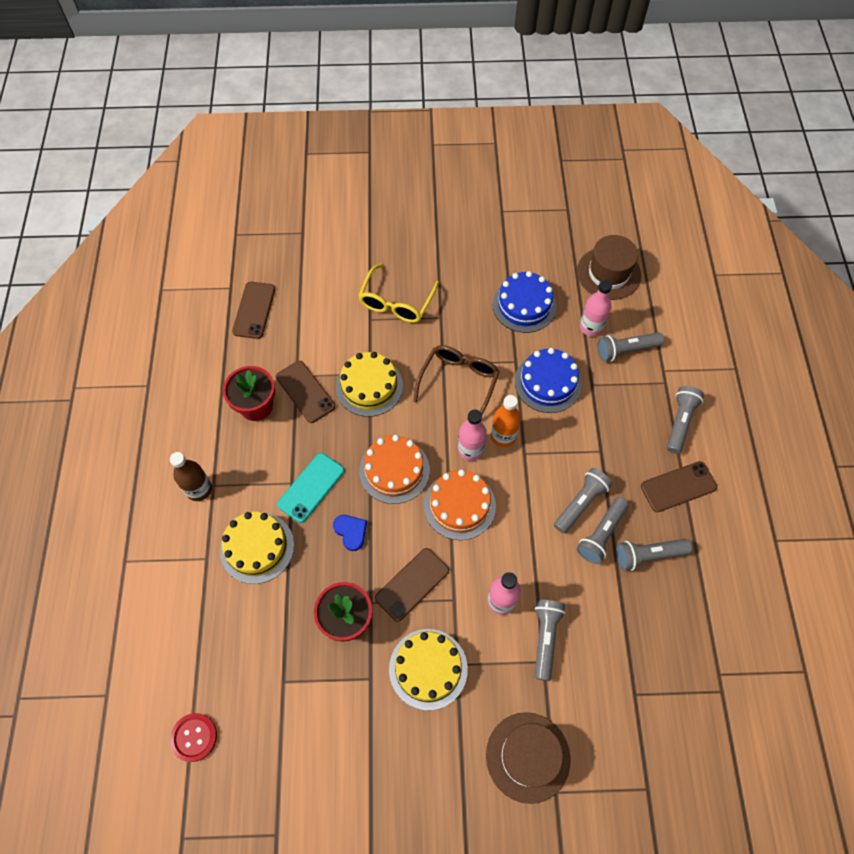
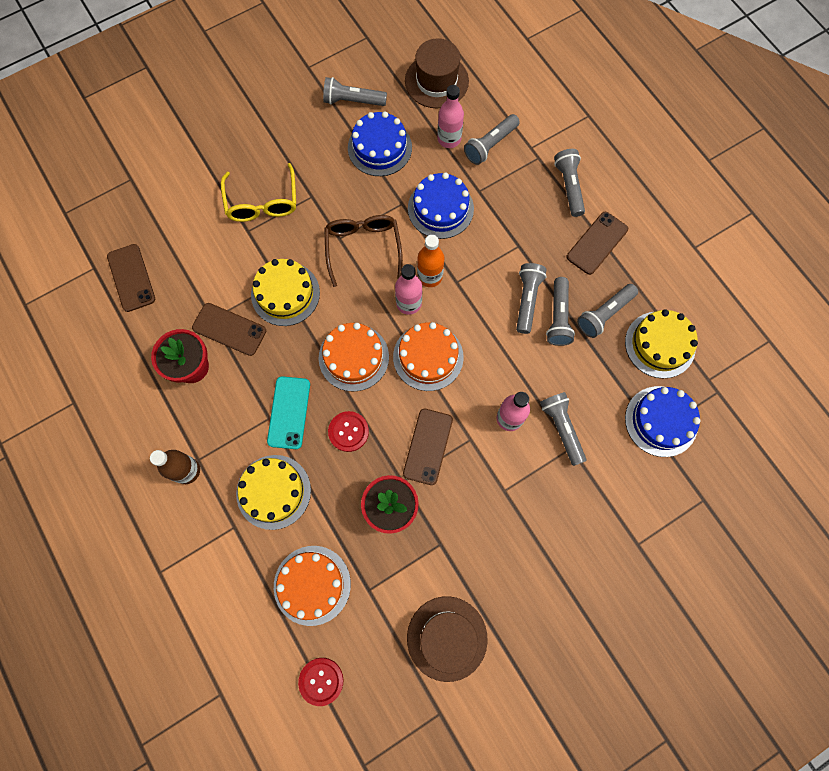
camera: 30 degrees left, 10 degrees up
(239, 647) = (312, 585): none -> orange cake
(351, 532) = (348, 431): blue heart -> red button
(428, 669) = (482, 508): yellow cake -> yellow cake (660, 344)
(524, 256) = (352, 101): none -> grey flashlight
(528, 757) = (601, 530): brown hat -> brown hat (447, 638)
(647, 687) = (661, 421): none -> blue cake

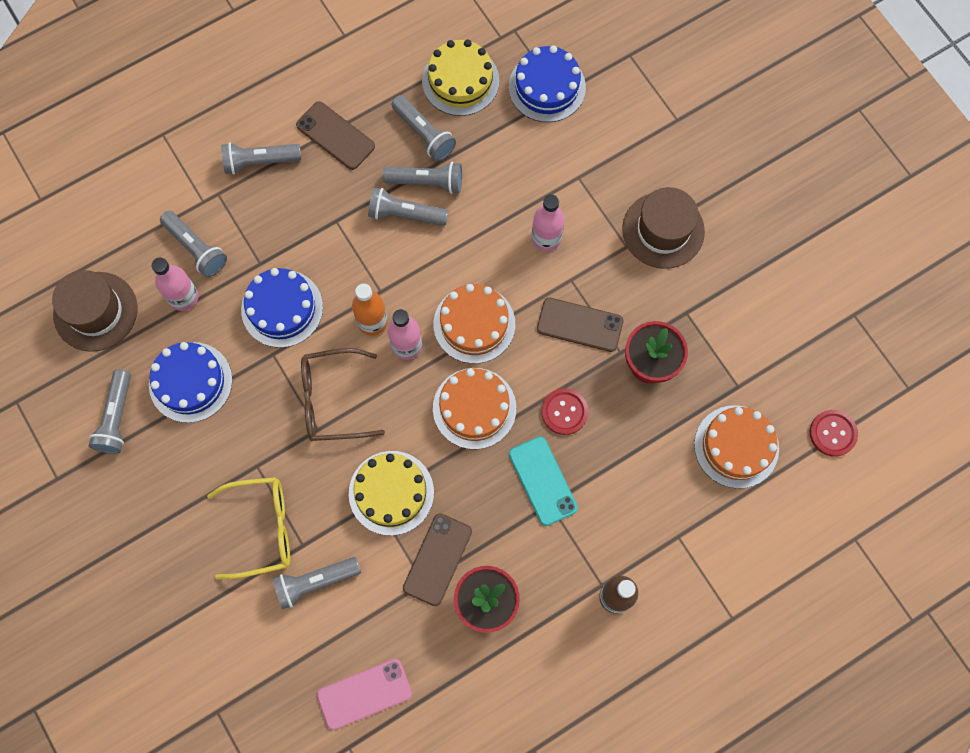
camera: 90 degrees left, 0 degrees up
(131, 278) = (364, 694): brown phone -> pink phone
(273, 492) = (636, 494): yellow cake -> none
(289, 412) = (543, 481): turquoise phone -> turquoise phone turned 60 degrees clockwise
(447, 638) = (781, 307): brown hat -> brown hat (663, 230)
(561, 428) = (556, 185): grey flashlight -> grey flashlight (315, 582)

